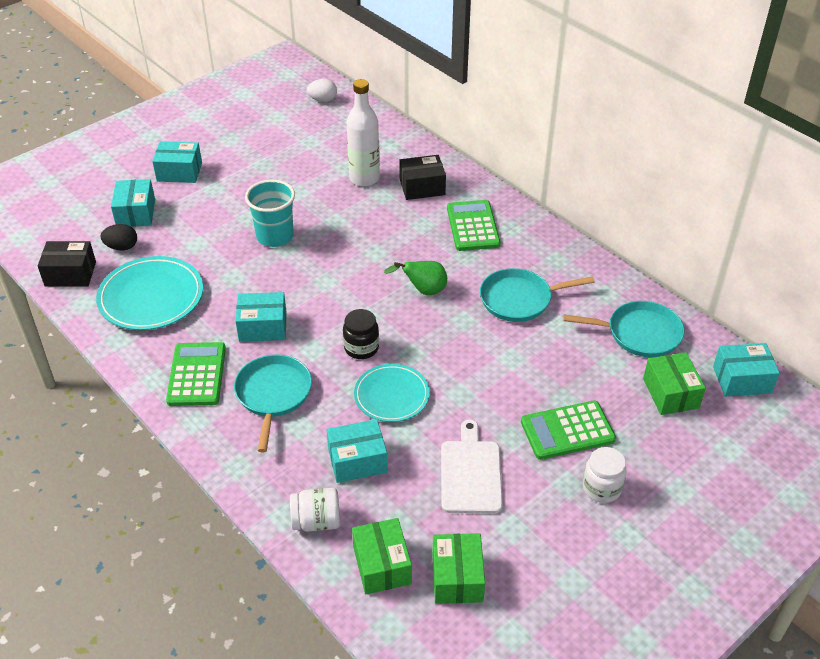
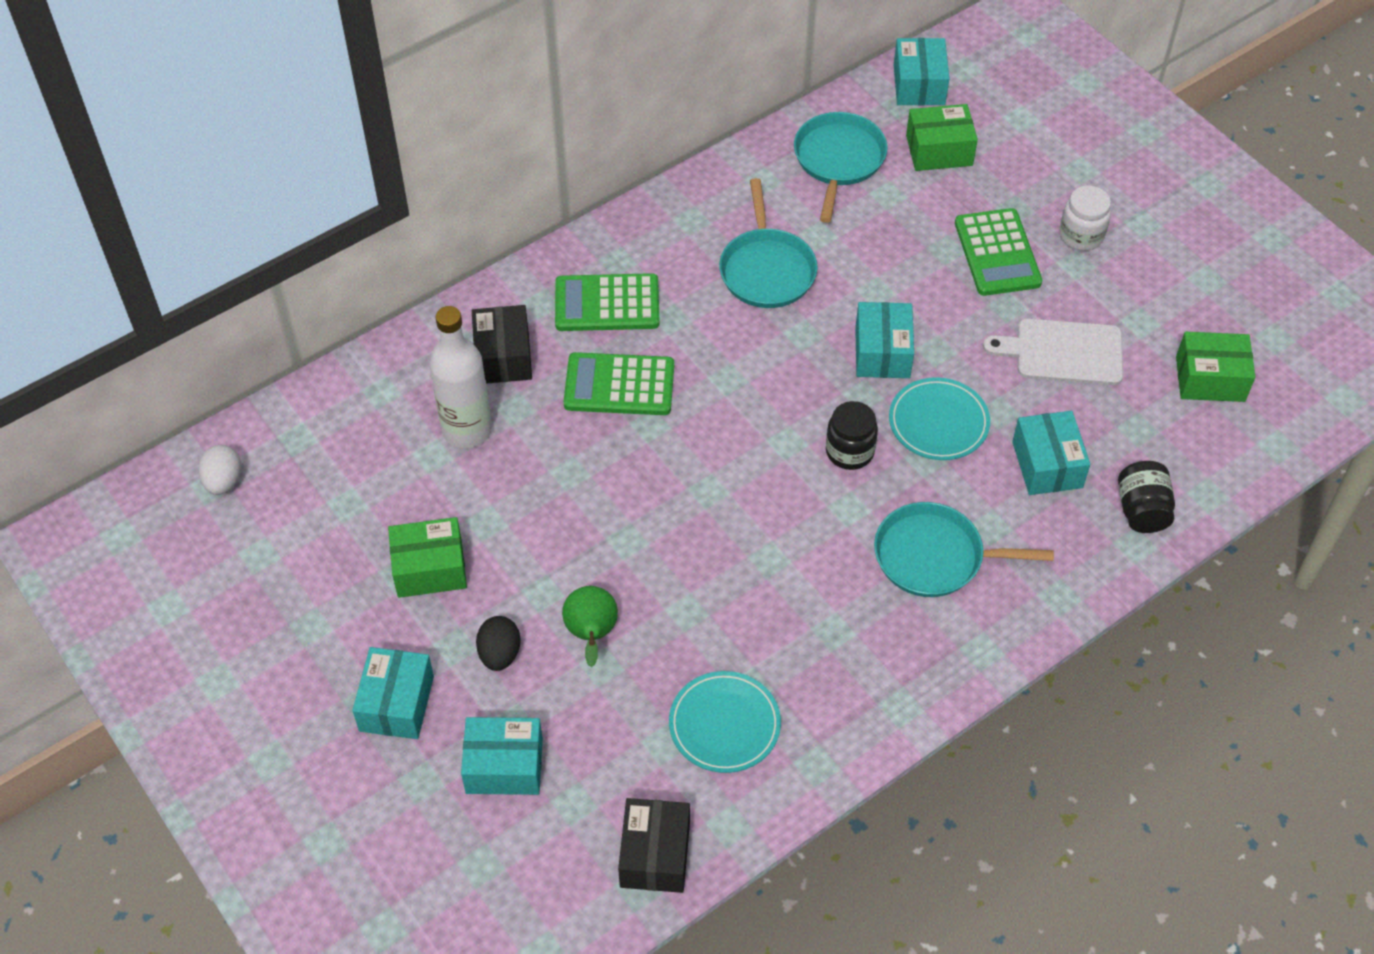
camera: 85 degrees left, 10 degrees up
(122, 247) = (594, 780): black egg -> black egg (499, 654)
(151, 297) = (724, 725): turquoise plate -> turquoise plate, size x0.66
(197, 375) = (894, 652): green calculator -> green calculator (619, 385)
(263, 327) = (801, 570): turquoise box -> turquoise box (882, 352)
(275, 236) = (596, 555): turquoise cup -> none
(316, 521) = (1141, 510): white jar -> black jar
(382, 565) = (1199, 447): green box -> green box (430, 569)
(423, 290) = (740, 373): green pear -> green pear (591, 634)

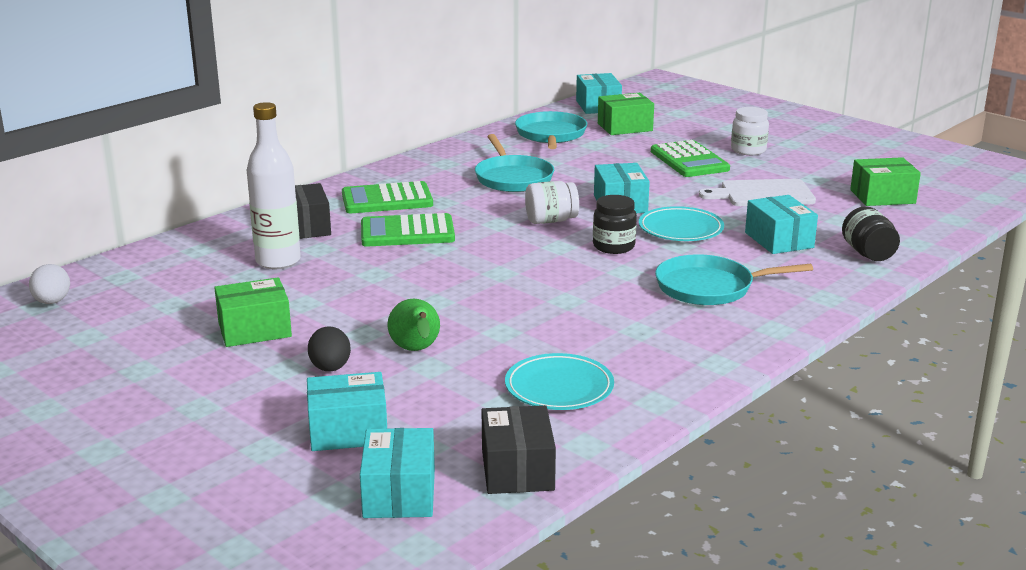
camera: 10 degrees left, 30 degrees down
(397, 703) = (232, 405): turquoise box -> turquoise box (399, 493)
(790, 381) = (551, 221): none -> white jar

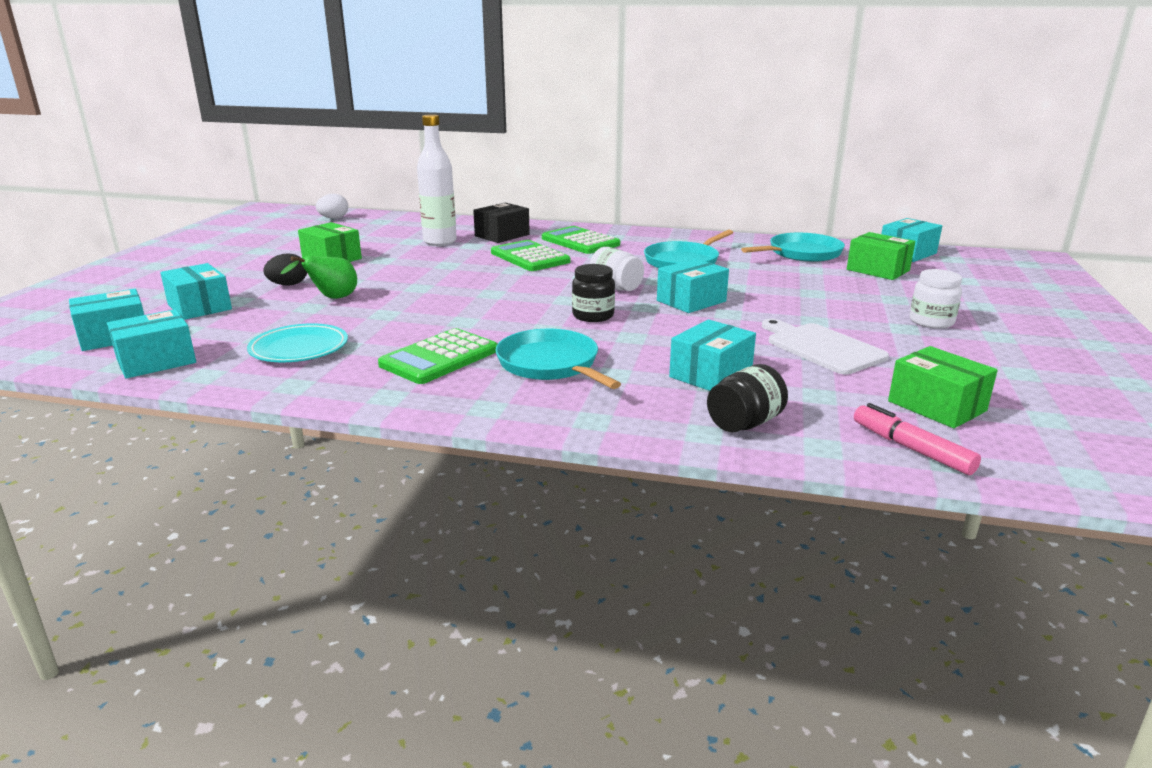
camera: 60 degrees right, 0 degrees up
(517, 469) = (156, 361): black box -> turquoise box
(680, 229) = (671, 331): turquoise plate -> none
(689, 160) = (847, 305): green calculator -> green calculator (439, 358)
(934, 222) = (911, 449): none -> pink marker

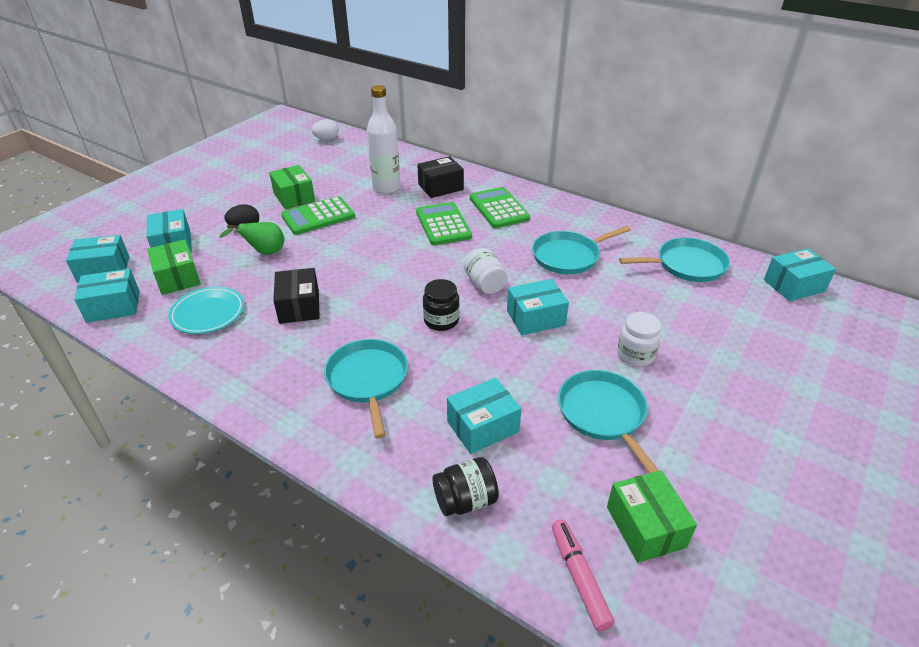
camera: 20 degrees right, 15 degrees up
(415, 328) = (299, 306): none -> black box
(439, 358) = (294, 350): green calculator -> green calculator (318, 216)
(822, 347) = (603, 414): white cutting board -> turquoise pan
(878, 270) = (743, 307): green box -> green box (177, 278)
(931, 322) = (735, 401): white jar -> white jar (635, 355)

